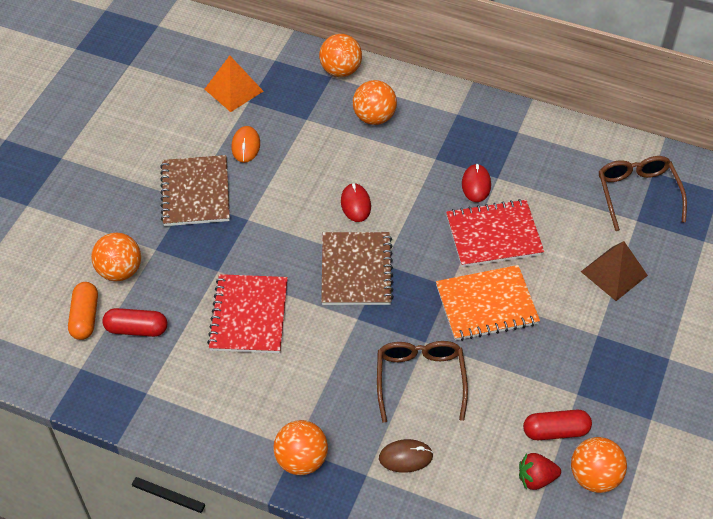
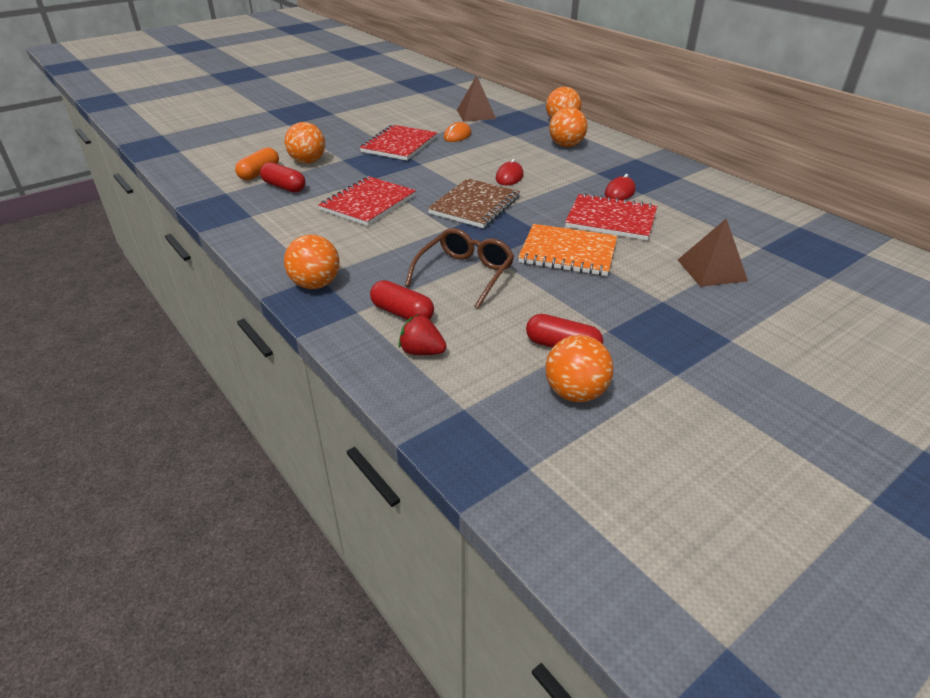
camera: 30 degrees right, 15 degrees down
(196, 192) = (399, 145): brown notebook -> red notebook
(233, 90) = (476, 114): orange pyramid -> brown pyramid
(405, 457) = (402, 313): brown mouse -> red capsule
(536, 478) = (511, 371): red strawberry -> red strawberry (422, 352)
(637, 194) = (773, 233): brown glasses -> none

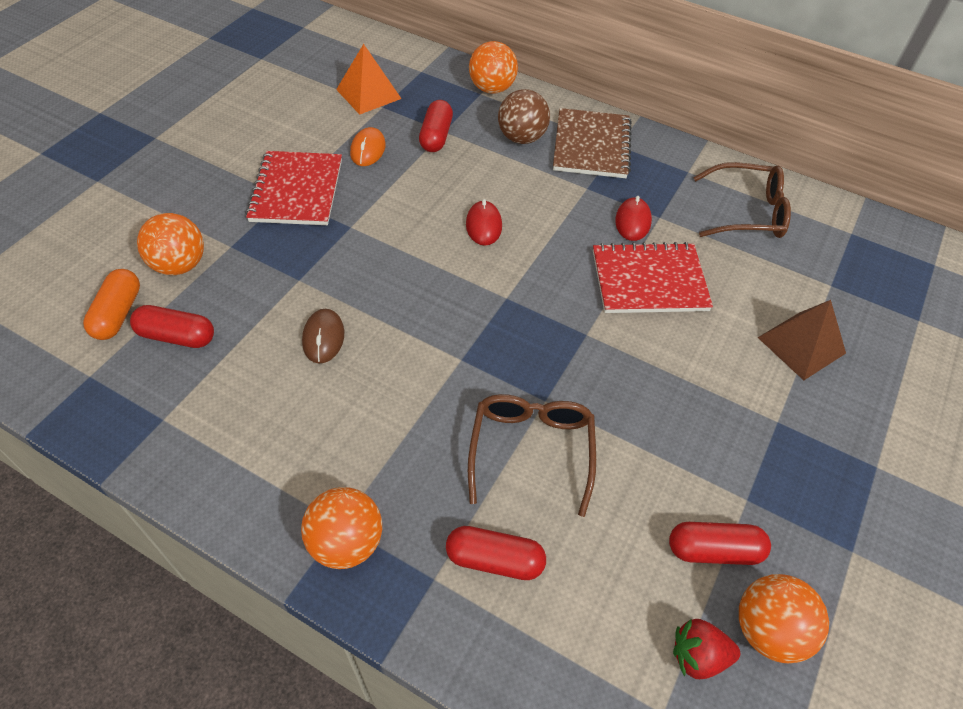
camera: 25 degrees left, 15 degrees up
(368, 203) = (323, 338): red notebook -> brown mouse
(422, 352) = (559, 627): red strawberry -> red strawberry (698, 656)
(474, 205) = (470, 300): brown notebook -> brown notebook (591, 146)
(476, 114) = (368, 94): brown pyramid -> orange pyramid
(507, 136) = (436, 136): none -> red capsule
(566, 145) = (522, 138): orange ball -> brown ball
(568, 252) = (632, 363): orange notebook -> none
(715, 202) = (747, 212): none -> brown glasses

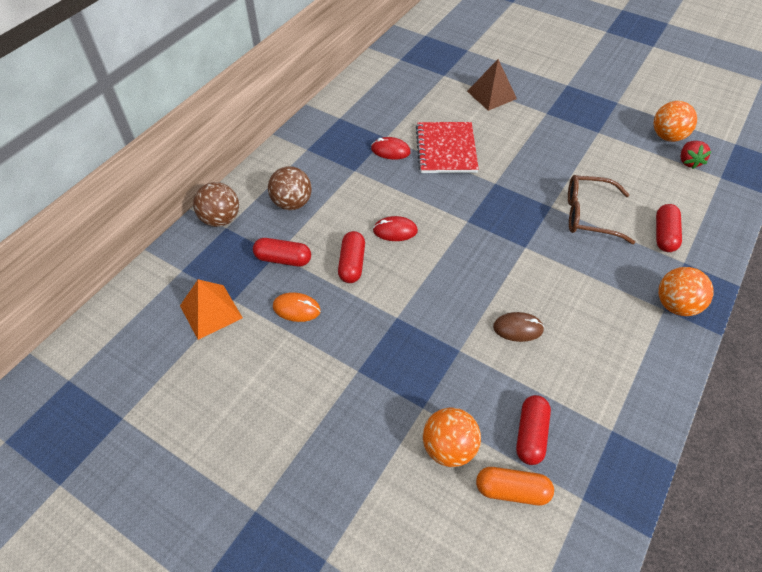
camera: 85 degrees left, 0 degrees up
(297, 190) = (350, 361): red notebook -> none
(492, 89) = (221, 219): orange ball -> brown ball
(591, 146) = (306, 164): brown notebook -> none
(714, 550) = (631, 148): red capsule -> red capsule (352, 264)
(747, 212) = (381, 97): brown glasses -> none

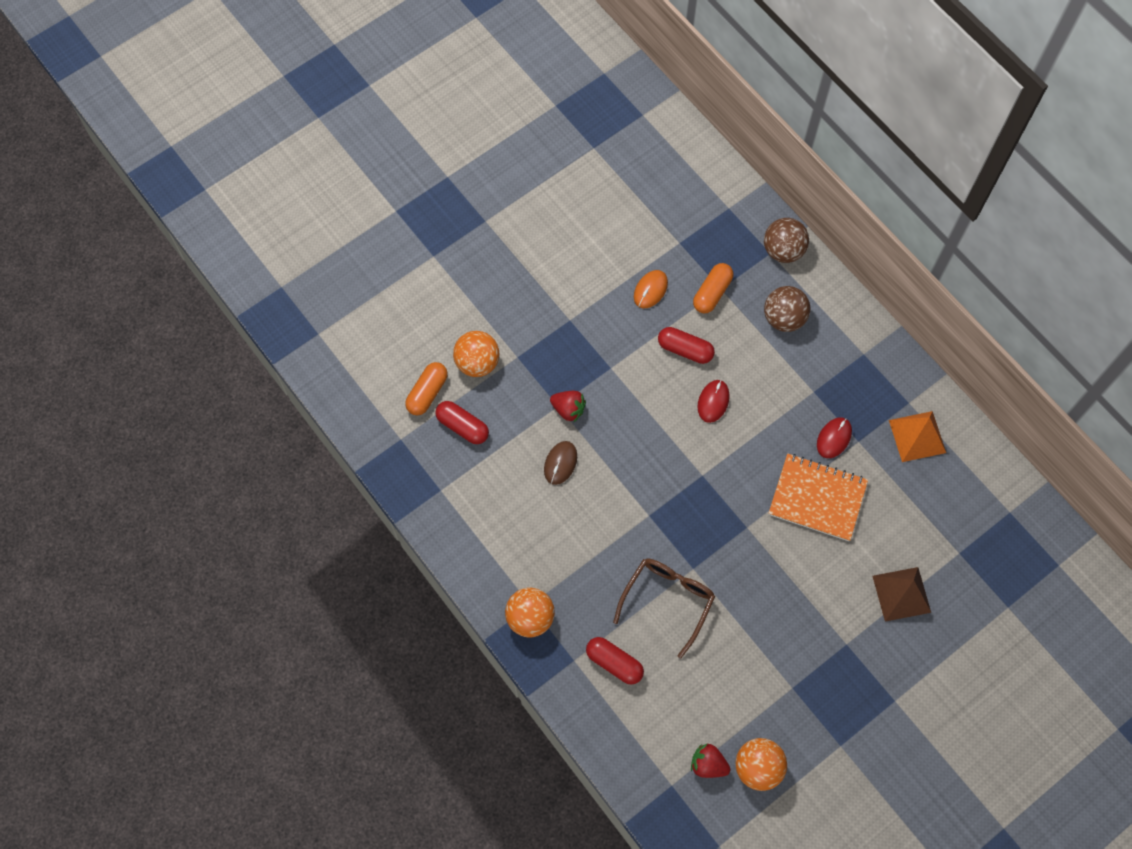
camera: 110 degrees right, 15 degrees up
(211, 311) = (672, 223): orange pyramid -> orange pyramid (917, 436)
(283, 259) = (712, 293): red capsule -> orange capsule
(446, 149) = (817, 498): red notebook -> orange notebook
(459, 339) = (568, 409): none -> red strawberry

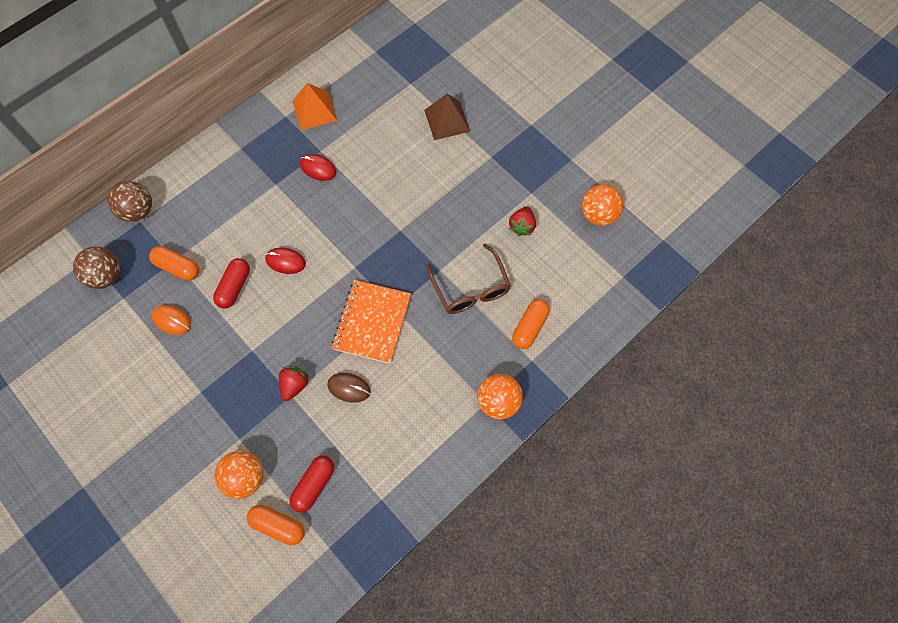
camera: 95 degrees left, 0 degrees up
(614, 663) = (529, 327): red capsule -> orange capsule
(667, 601) = (470, 288): brown glasses -> brown glasses turned 135 degrees counterclockwise
(708, 764) = (602, 250): red strawberry -> red strawberry (522, 226)
(784, 318) = (205, 208): brown ball -> brown ball (106, 276)
(817, 498) = (371, 179): orange notebook -> orange notebook (372, 322)

